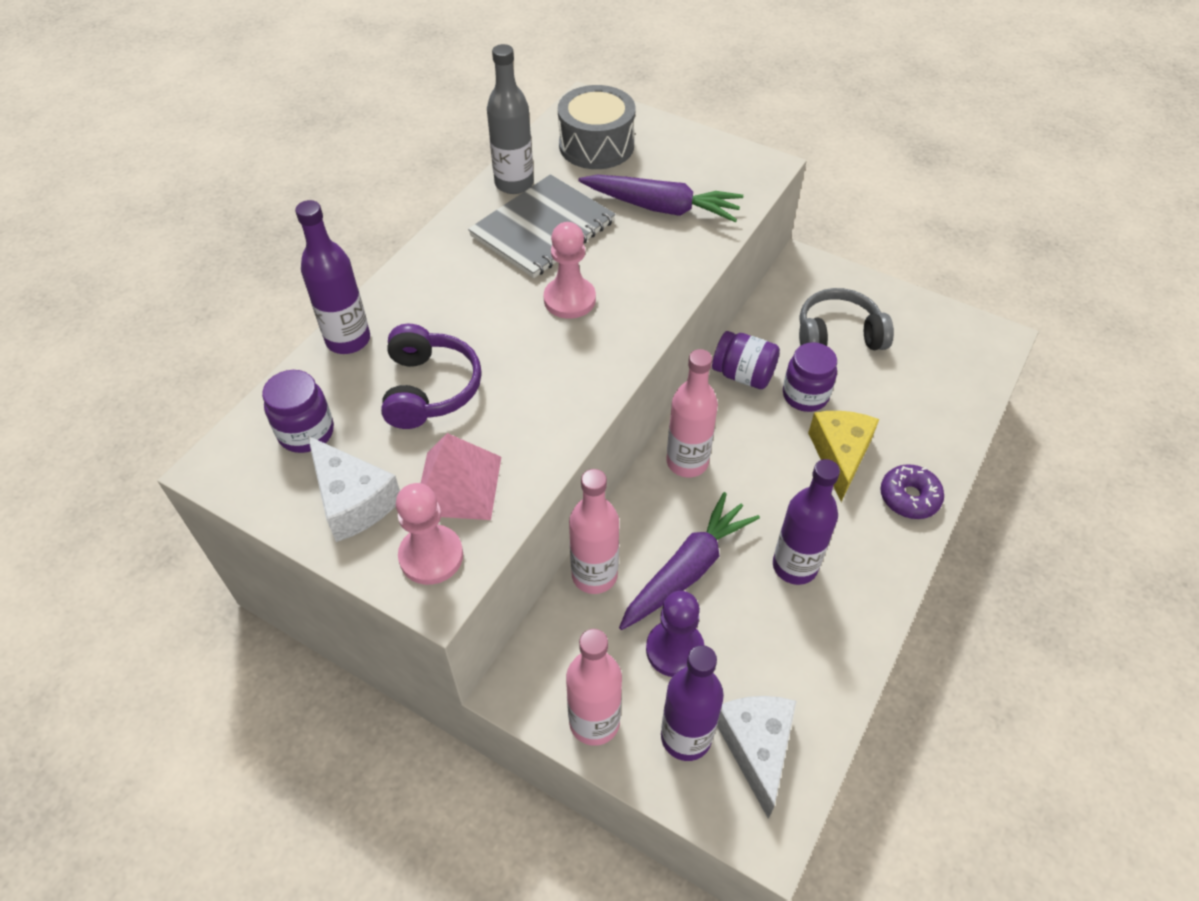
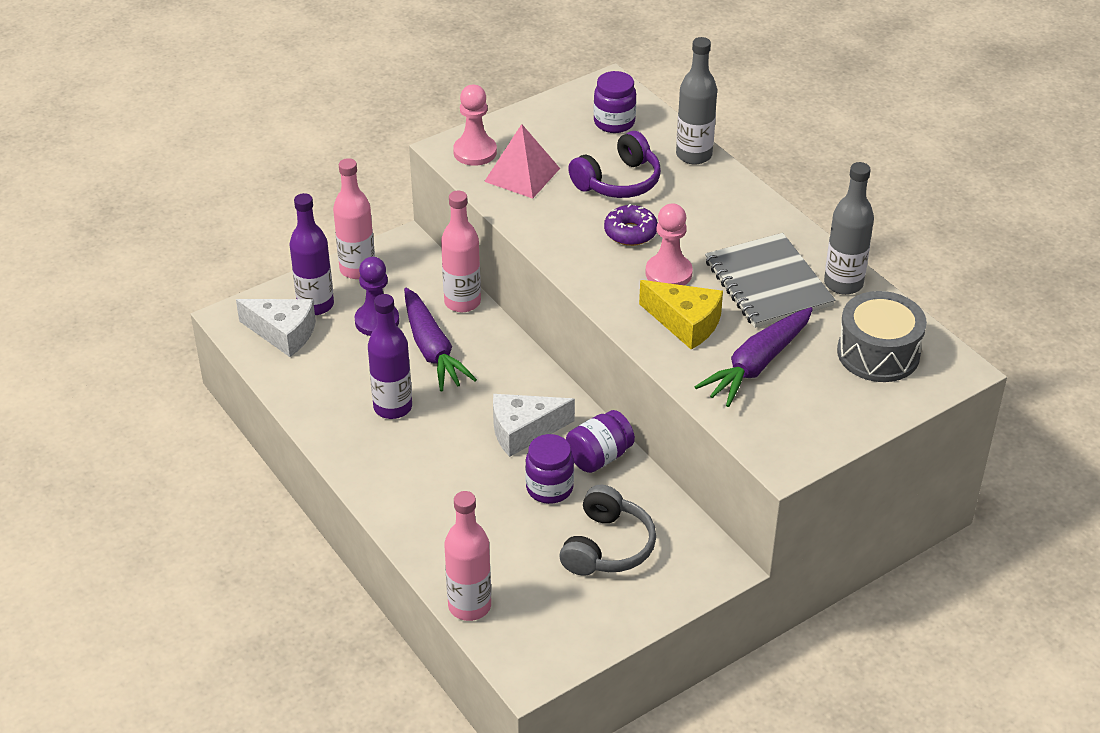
camera: 115 degrees right, 10 degrees down
(348, 340) = (694, 155): purple bottle -> grey bottle
(353, 500) = (541, 131): white cheese -> white cheese (523, 431)
(429, 389) = (618, 181): purple headphones -> purple headphones turned 60 degrees counterclockwise
(687, 462) = (528, 385): pink bottle -> pink bottle (469, 606)
(840, 455) = (471, 481): yellow cheese -> yellow cheese (685, 323)
(909, 497) = (402, 504): purple donut -> purple donut (630, 232)

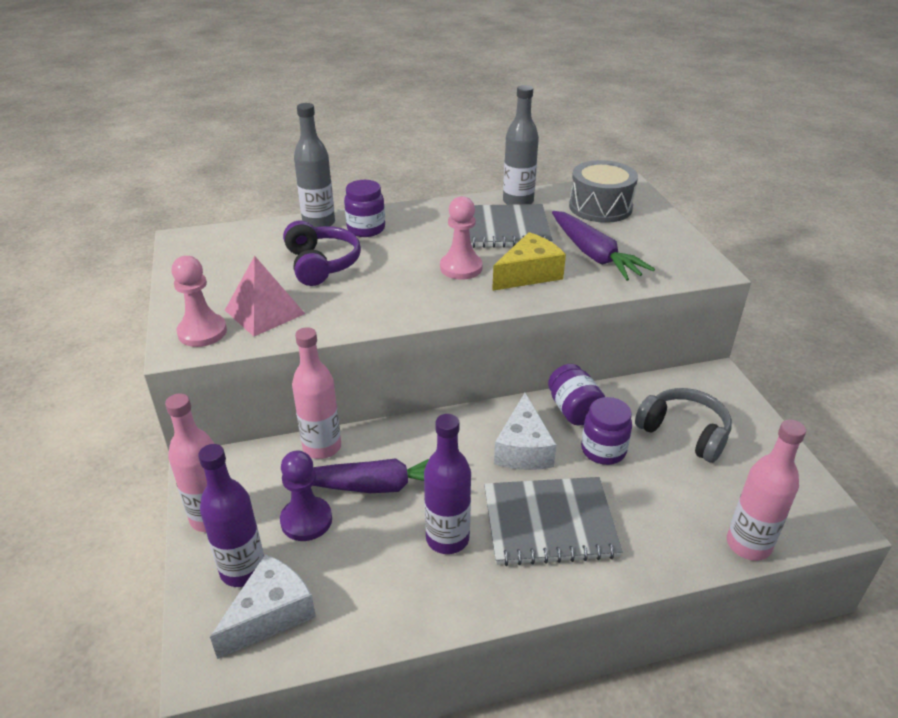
camera: 70 degrees left, 5 degrees down
(437, 466) = (549, 523): none -> grey notebook
(614, 122) = (238, 248): purple jar -> purple jar (366, 229)
(630, 232) = (395, 273): purple donut -> none

